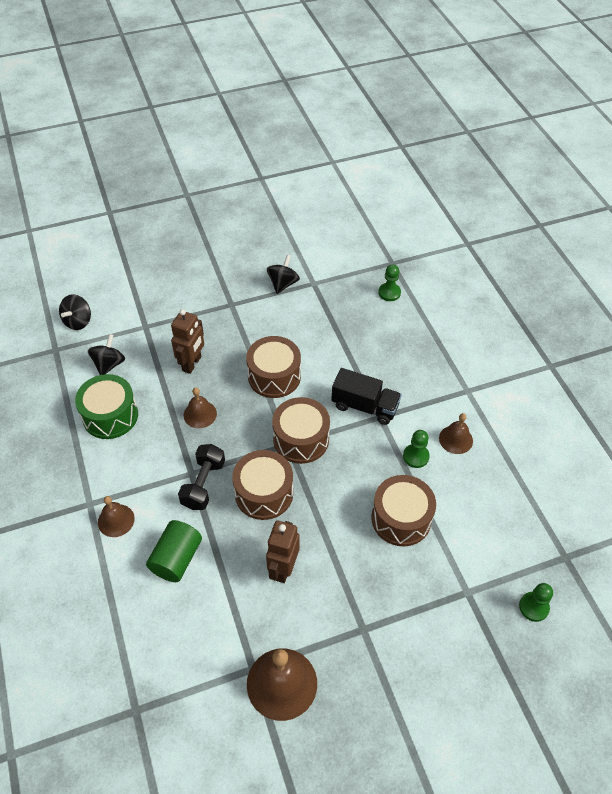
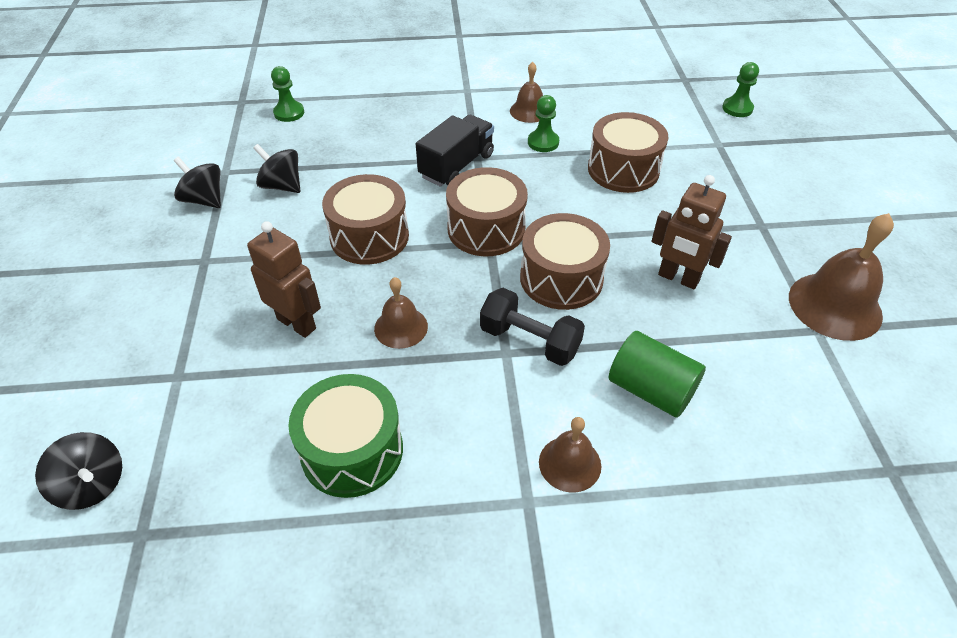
camera: 75 degrees left, 5 degrees down
(109, 364) = (234, 441): black spinning top -> black spinning top (282, 186)

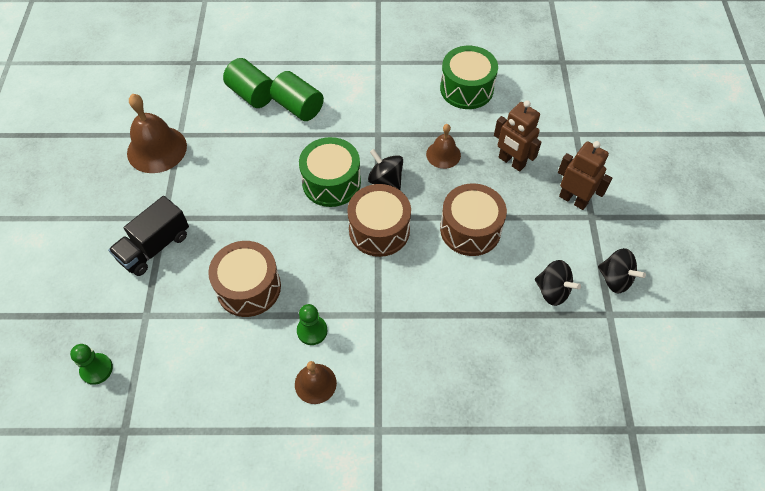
camera: 175 degrees left, 10 degrees up
(92, 485) = (596, 82): black spinning top -> black spinning top (385, 180)
(289, 113) = (572, 402): green pawn -> none
(457, 166) = (397, 304): black truck -> black truck (155, 247)
(529, 341) = (362, 140): black dumbbell -> none
(561, 278) = (331, 182): brown drum -> green drum
(570, 463) = (353, 75): brown bell -> none
(678, 278) = (250, 176): brown robot -> brown robot (573, 199)
(742, 409) = (252, 94): none -> green cylinder

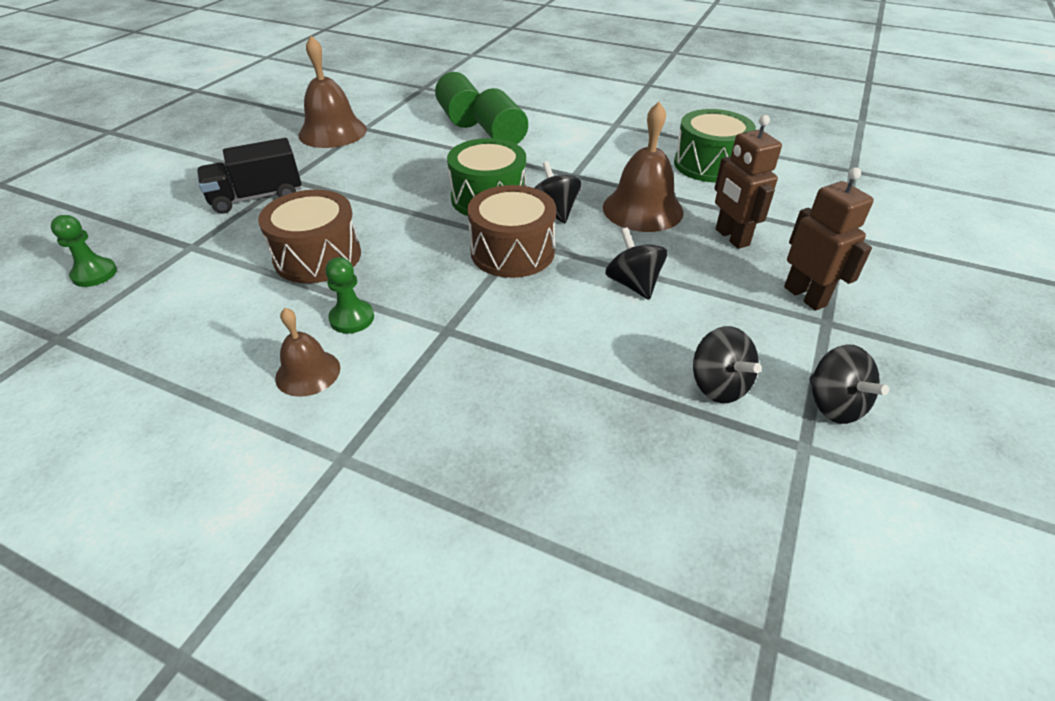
camera: 25 degrees right, 15 degrees down
(443, 154) = (642, 209): brown bell -> brown bell, size x1.71
(470, 229) = (633, 284): brown drum -> black spinning top

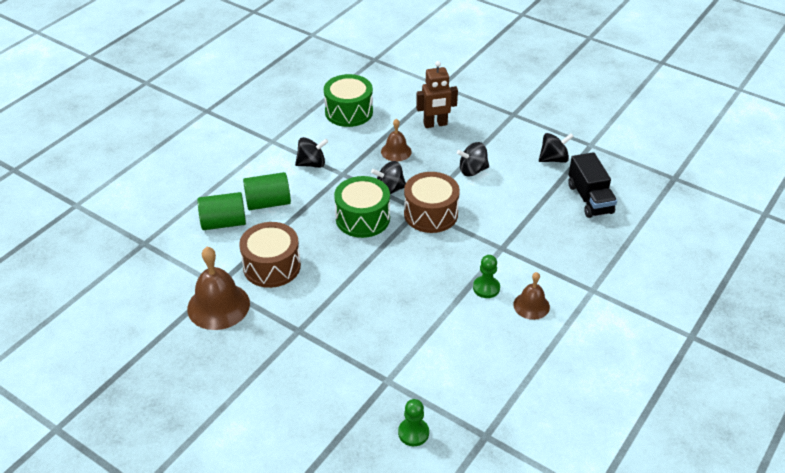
camera: 80 degrees left, 0 degrees up
(257, 197) = (324, 348): black truck -> black truck (589, 199)
(318, 257) = (417, 307): brown drum -> brown drum (272, 266)
(642, 209) = (396, 151): brown bell -> brown bell, size x0.58
(805, 296) = (493, 114): brown robot -> none
(834, 405) = (568, 129): black spinning top -> black spinning top (312, 164)

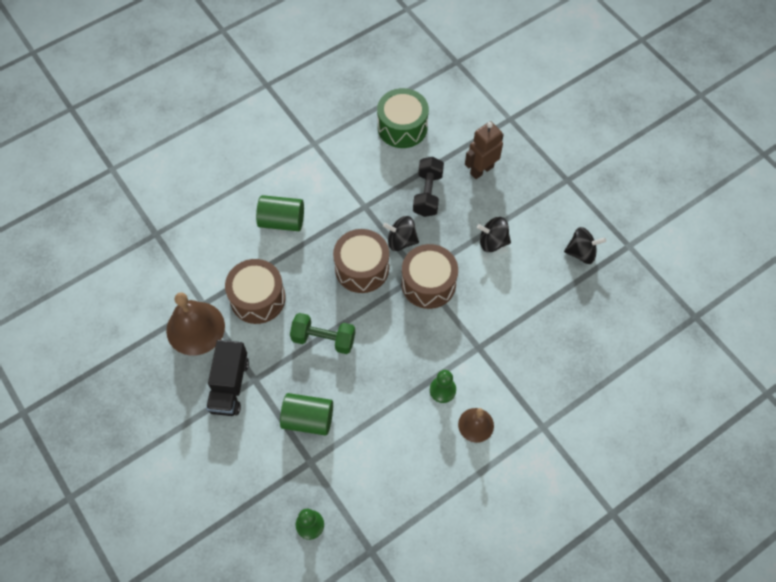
camera: 20 degrees right, 20 degrees up
(223, 223) = (233, 232): green cylinder -> green cylinder (308, 419)
(312, 164) = (340, 185): black spinning top -> none
(352, 280) = (323, 339): none -> green dumbbell
(362, 218) = (362, 268): green drum -> brown drum
(396, 151) = (427, 194): brown bell -> black dumbbell
(435, 124) = (481, 170): brown robot -> brown robot turned 135 degrees clockwise
(589, 199) = (593, 315): black truck -> black truck (229, 385)

